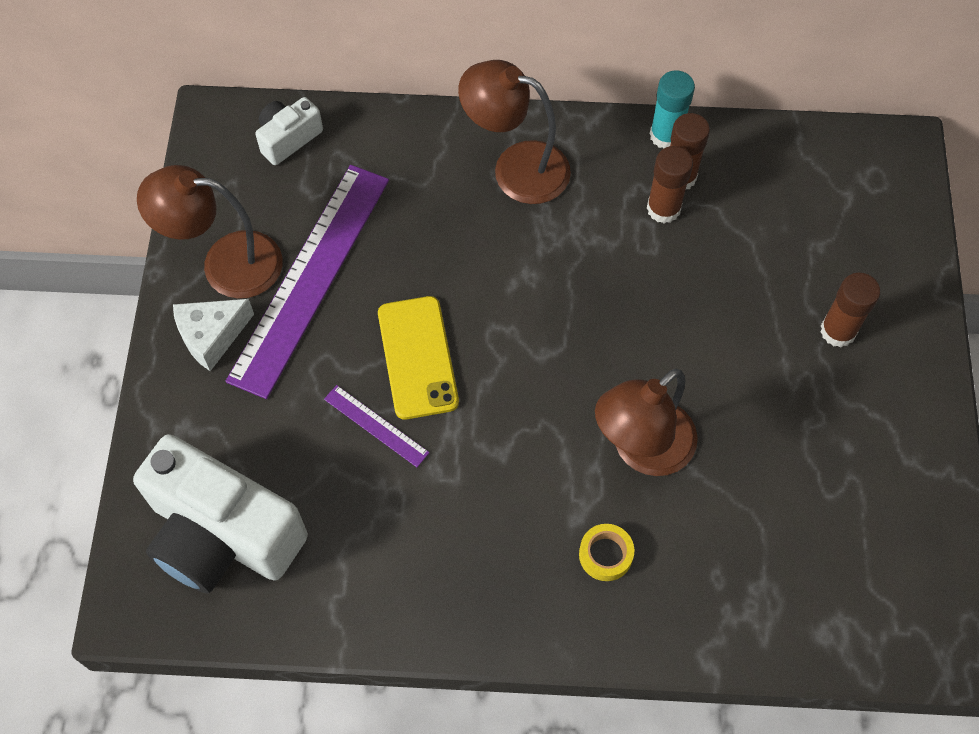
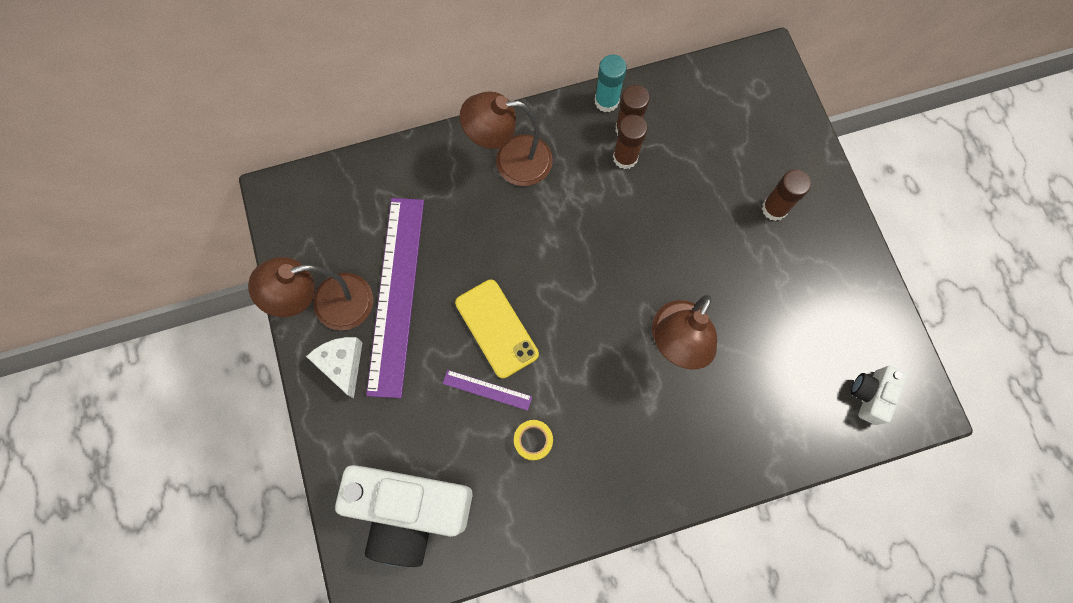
camera: 20 degrees left, 10 degrees up
(212, 336) = (342, 364): white cheese -> white cheese turned 120 degrees clockwise
(288, 138) = (337, 192): white camera -> white camera (870, 395)
(605, 555) = (680, 426): yellow tape -> yellow tape (533, 440)

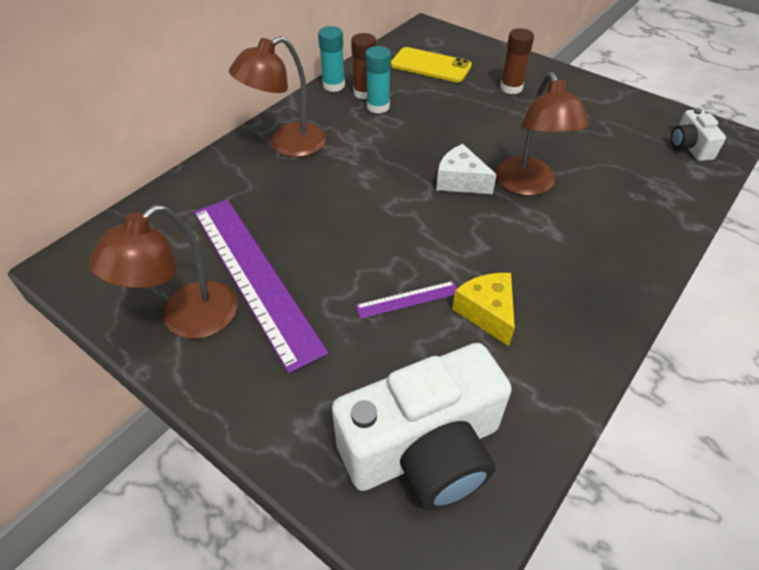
camera: 35 degrees left, 25 degrees down
(342, 364) = (239, 362): white cheese -> white cheese (460, 181)
(496, 328) = (374, 251): yellow phone -> yellow phone (430, 65)
(533, 440) = (487, 313): yellow tape -> yellow cheese
(625, 157) = (378, 106): brown glue stick -> turquoise glue stick

